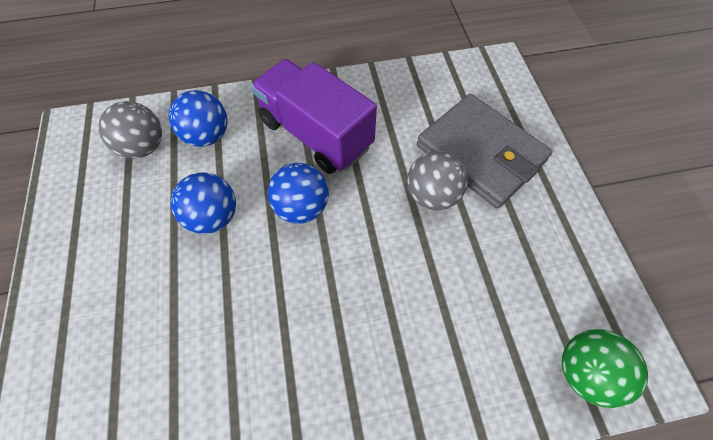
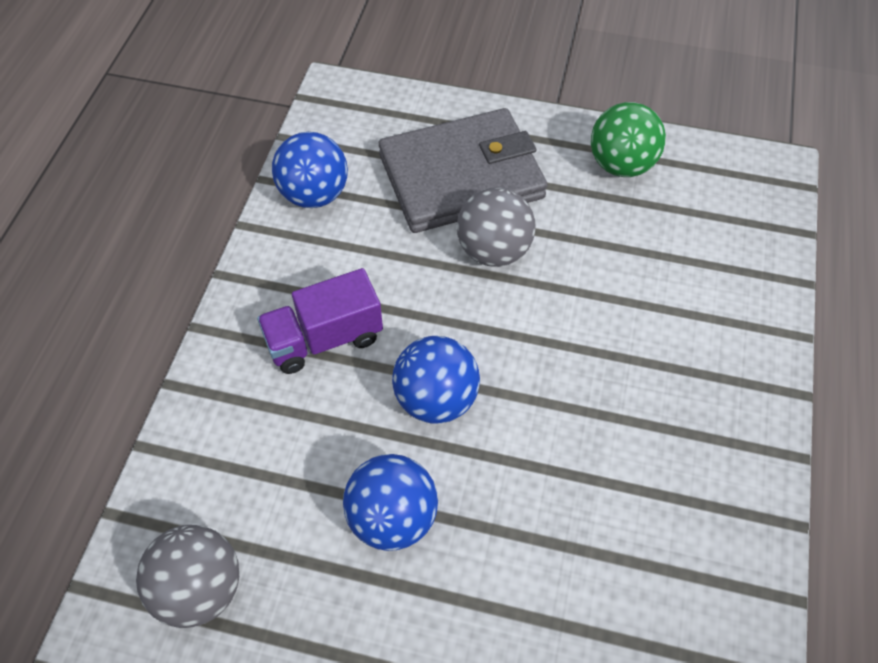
camera: 65 degrees left, 5 degrees down
(207, 136) = (237, 485): blue ball -> blue ball (314, 194)
(315, 134) = (324, 339): purple truck -> purple truck, size x0.62
(584, 371) = (753, 218): green ball -> green ball (621, 165)

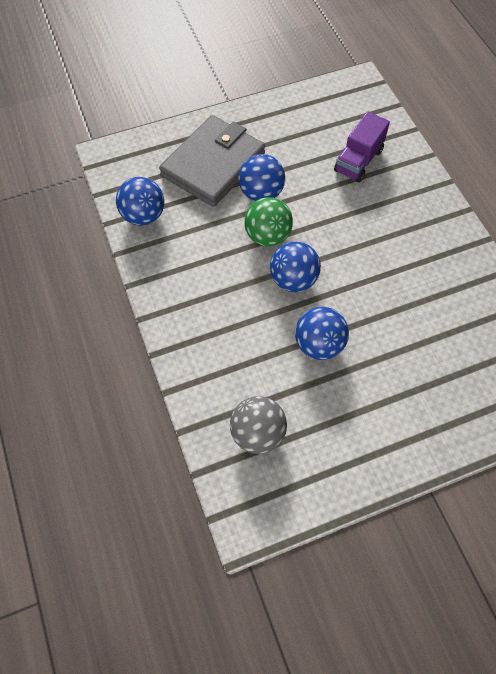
camera: 35 degrees left, 5 degrees up
(324, 339) = (214, 284): purple truck -> purple truck (358, 161)
(493, 250) = (261, 193): grey ball -> blue ball
(621, 165) = (287, 116): green ball -> green ball (267, 236)

